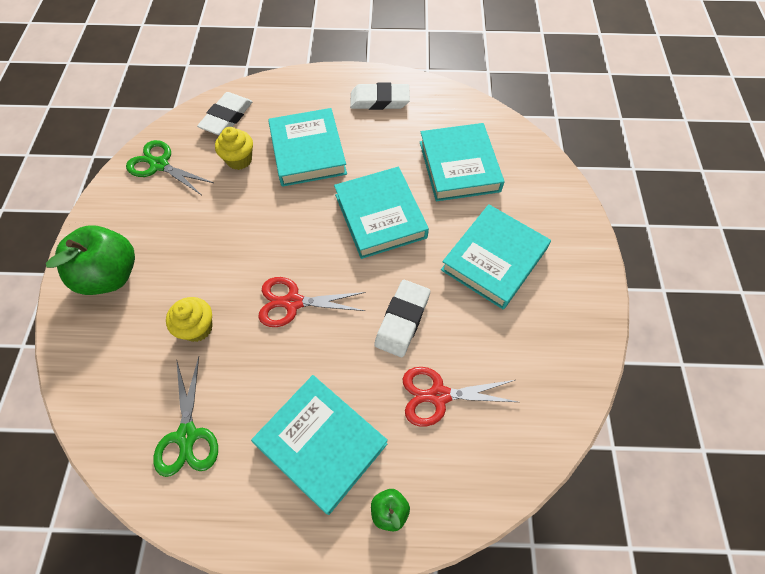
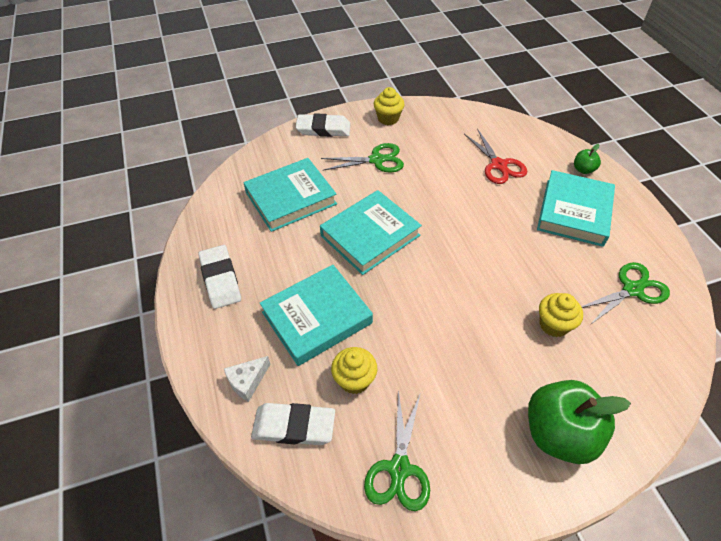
camera: 110 degrees left, 10 degrees down
(276, 100) = (247, 381): none -> white cheese
(293, 302) = (486, 266): red scissors -> none
(402, 320) = (457, 196): white eraser -> white eraser (323, 129)
(494, 259) = (377, 160): turquoise book -> green scissors
(574, 300) = (388, 118): none -> yellow cupcake

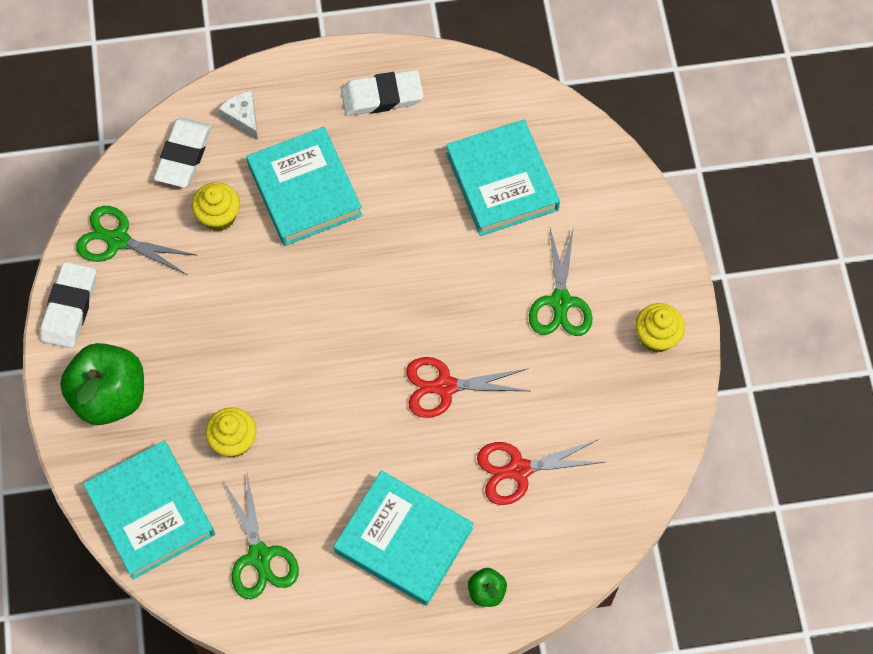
camera: 100 degrees right, 15 degrees up
(323, 129) = (644, 240): white eraser -> white eraser (69, 307)
(370, 235) = (415, 267): turquoise book -> turquoise book (151, 512)
(457, 207) = (445, 386): none -> red scissors

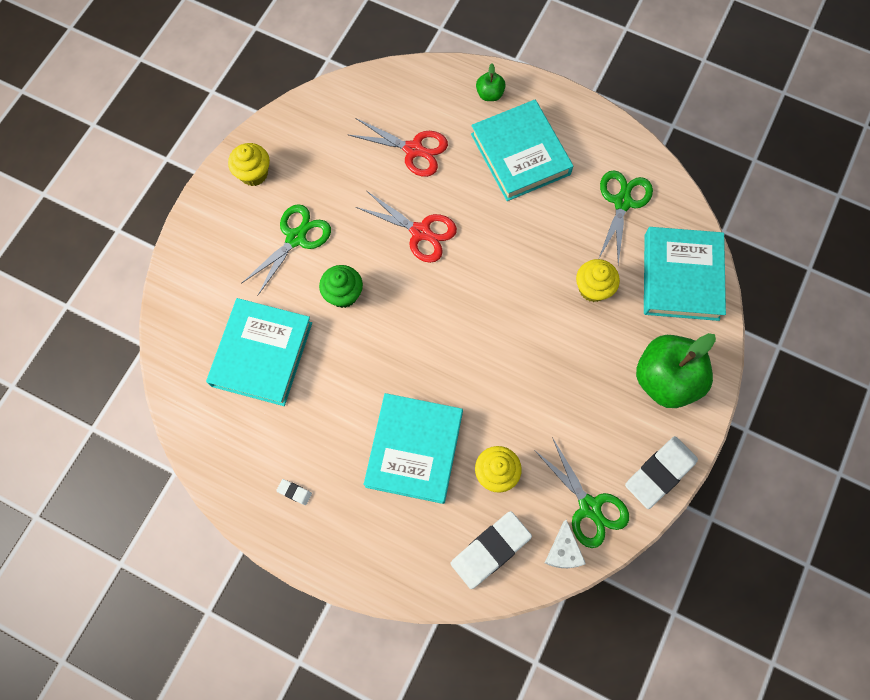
camera: 145 degrees left, 5 degrees up
(243, 118) = (419, 552): white cheese -> white cheese (563, 551)
(382, 96) = (294, 492): white eraser -> white eraser, size x0.42
(472, 279) = (343, 294): none -> green cupcake

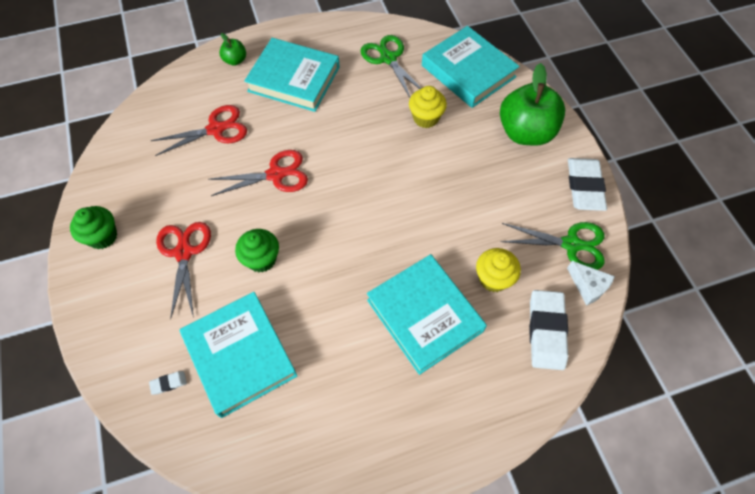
camera: 45 degrees left, 10 degrees down
(254, 174) = (103, 236): yellow cupcake -> green cupcake
(294, 492) = (371, 431): white eraser -> white eraser (168, 383)
(296, 238) = (184, 252): green scissors -> red scissors

